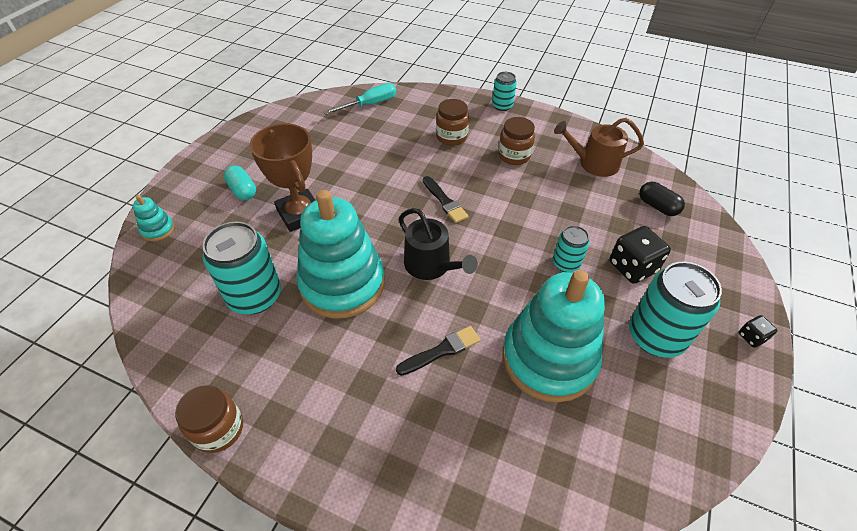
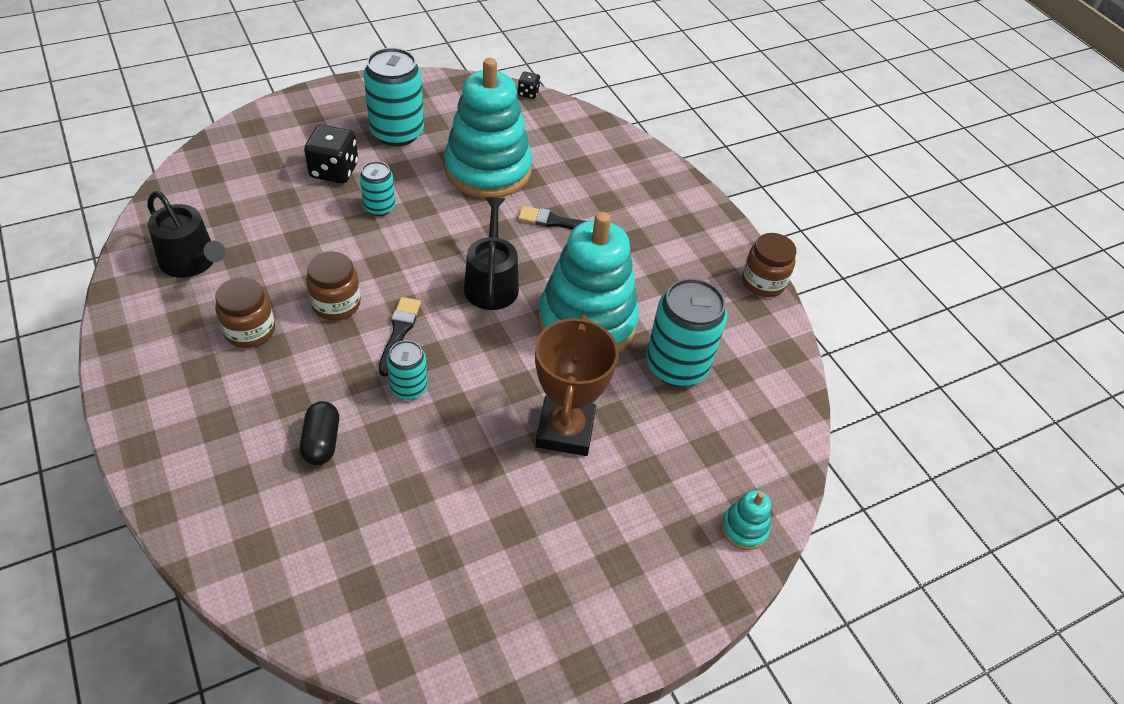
camera: 145 degrees left, 0 degrees up
(243, 190) = (607, 520): turquoise capsule -> none
(370, 104) = (293, 567): turquoise screwdriver -> none
(451, 137) = (273, 412): brown jar -> brown jar (336, 304)
(502, 106) = (137, 413): turquoise can -> turquoise can (408, 388)
(593, 163) = (192, 262): brown watering can -> black watering can
(657, 206) = (223, 189): black capsule -> black capsule (321, 442)
(751, 337) = (338, 93): black dice -> black dice (528, 93)

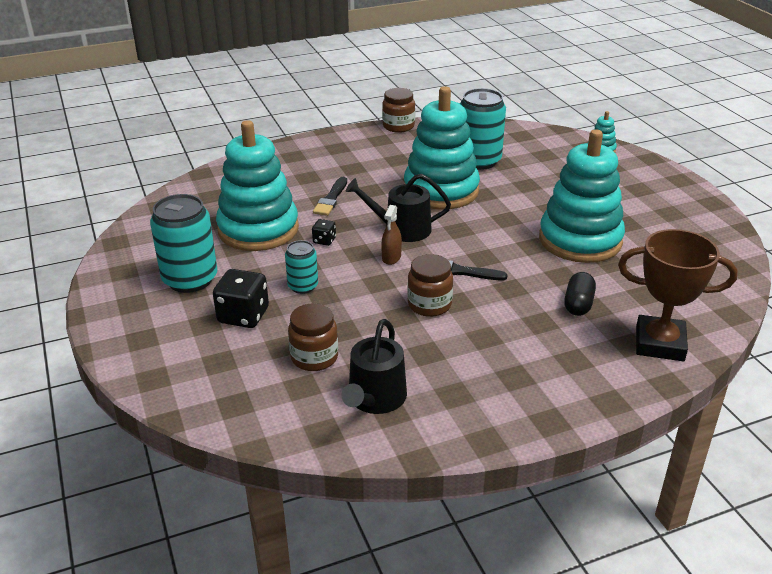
camera: 80 degrees left, 15 degrees down
(192, 262) = (375, 399): black watering can -> black watering can turned 150 degrees clockwise
(250, 331) = (466, 351): brown jar -> brown jar (314, 357)
(321, 442) = (578, 304): black capsule -> black capsule turned 75 degrees counterclockwise
(408, 388) = (517, 266): turquoise can -> none
(430, 274) = (391, 257): none -> brown spray bottle
(467, 463) = (580, 240): none -> turquoise stacking toy
(528, 93) = (149, 207): black dice -> black dice (324, 240)
(565, 430) = (542, 202): brown trophy -> brown trophy (659, 344)

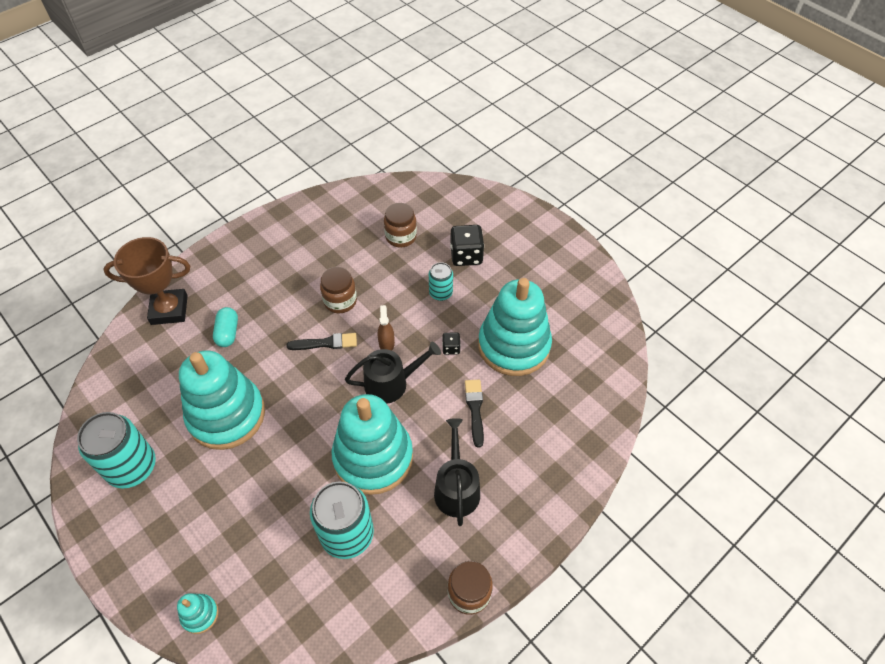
camera: 160 degrees right, 20 degrees up
(190, 279) = (526, 276): turquoise can -> turquoise can (132, 467)
(375, 399) = (351, 219): black watering can -> black watering can (456, 487)
(578, 304) = (228, 333): black capsule -> turquoise capsule

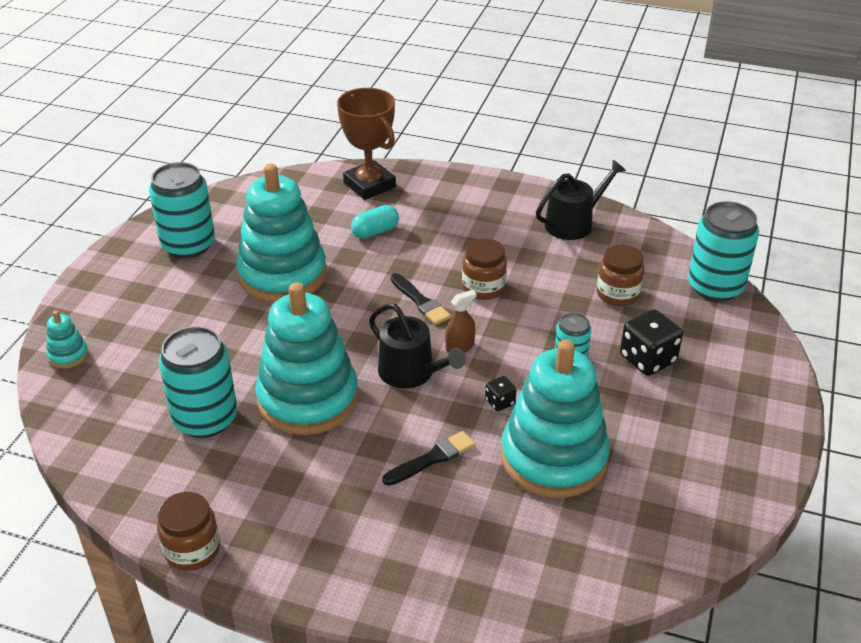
camera: 60 degrees right, 15 degrees down
(430, 189) = (715, 287): none -> turquoise can
(456, 487) = (316, 484): black watering can -> black watering can (574, 223)

